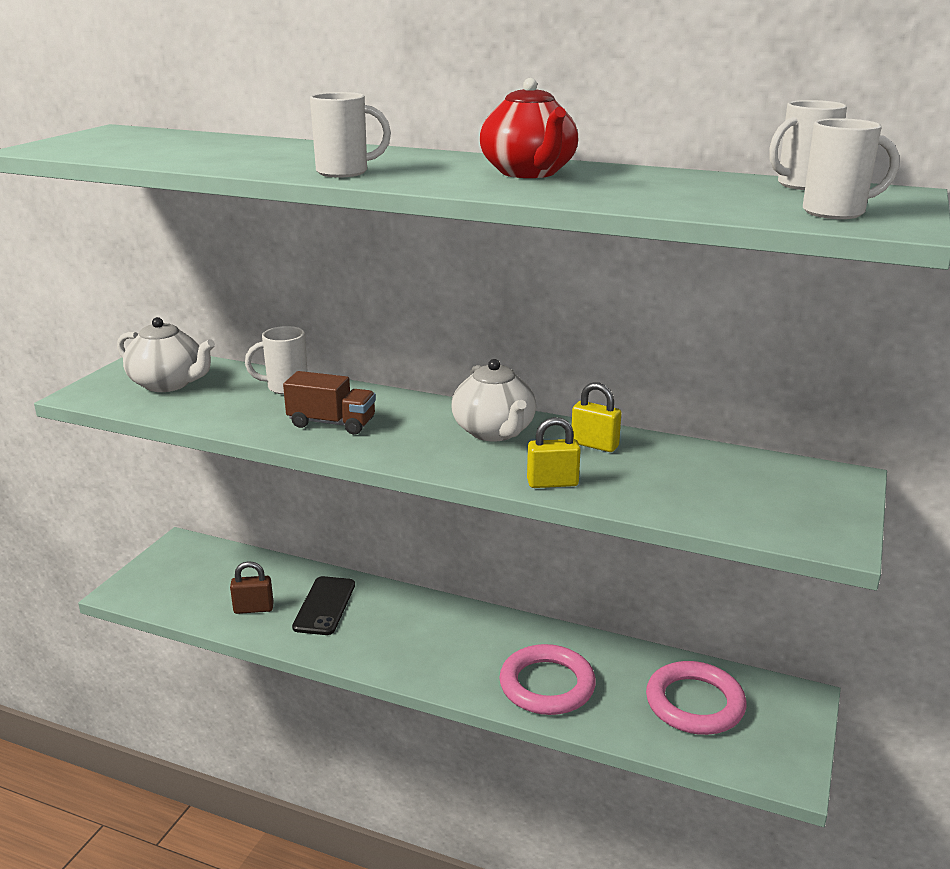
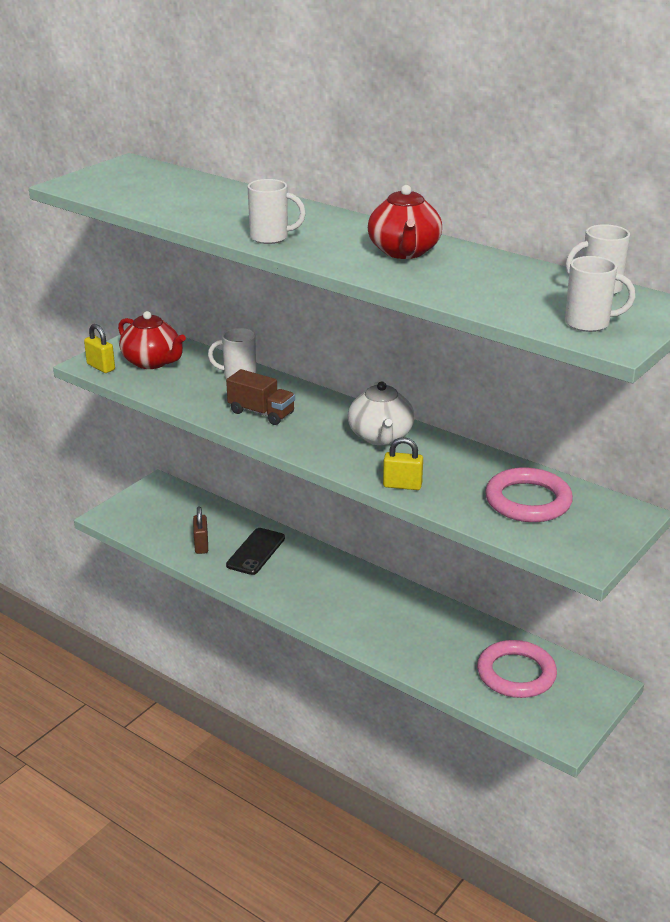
camera: 15 degrees right, 5 degrees up
(168, 384) = (152, 362): white teapot -> red teapot
(253, 609) = (201, 545): brown padlock -> brown padlock turned 75 degrees clockwise
(547, 685) = (405, 640): pink ring -> pink ring (528, 501)
(594, 445) = (452, 458): yellow padlock -> yellow padlock (101, 367)

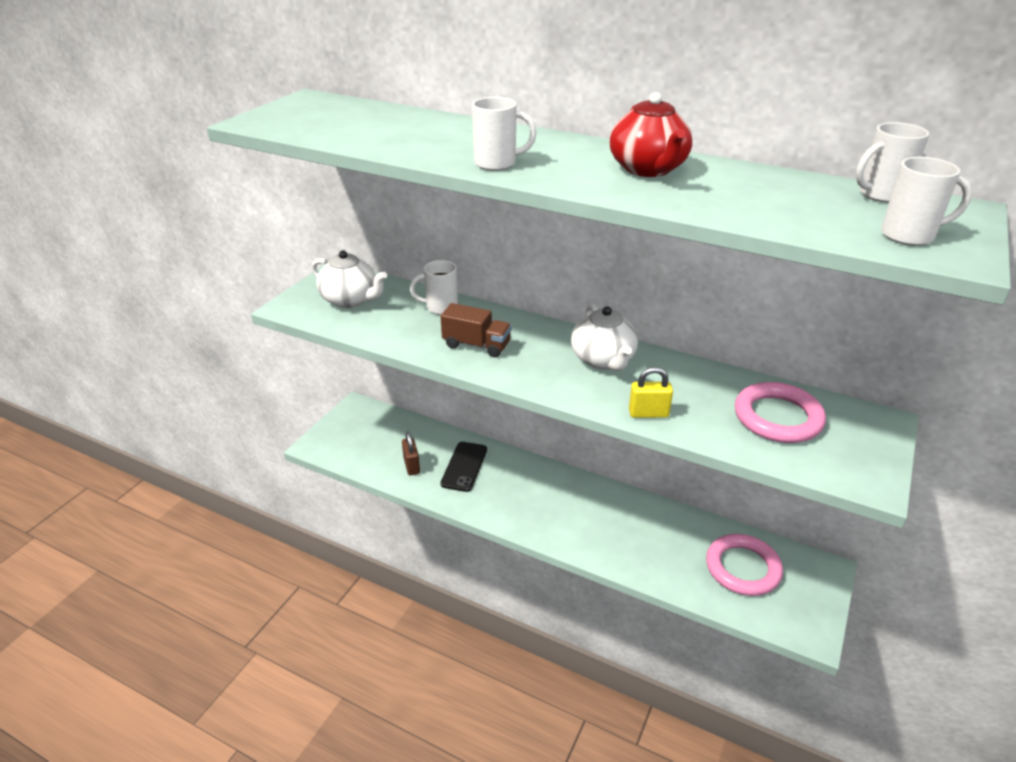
camera: 10 degrees left, 5 degrees up
(101, 367) = (300, 310): yellow padlock -> none
(152, 362) = (350, 300): red teapot -> white teapot

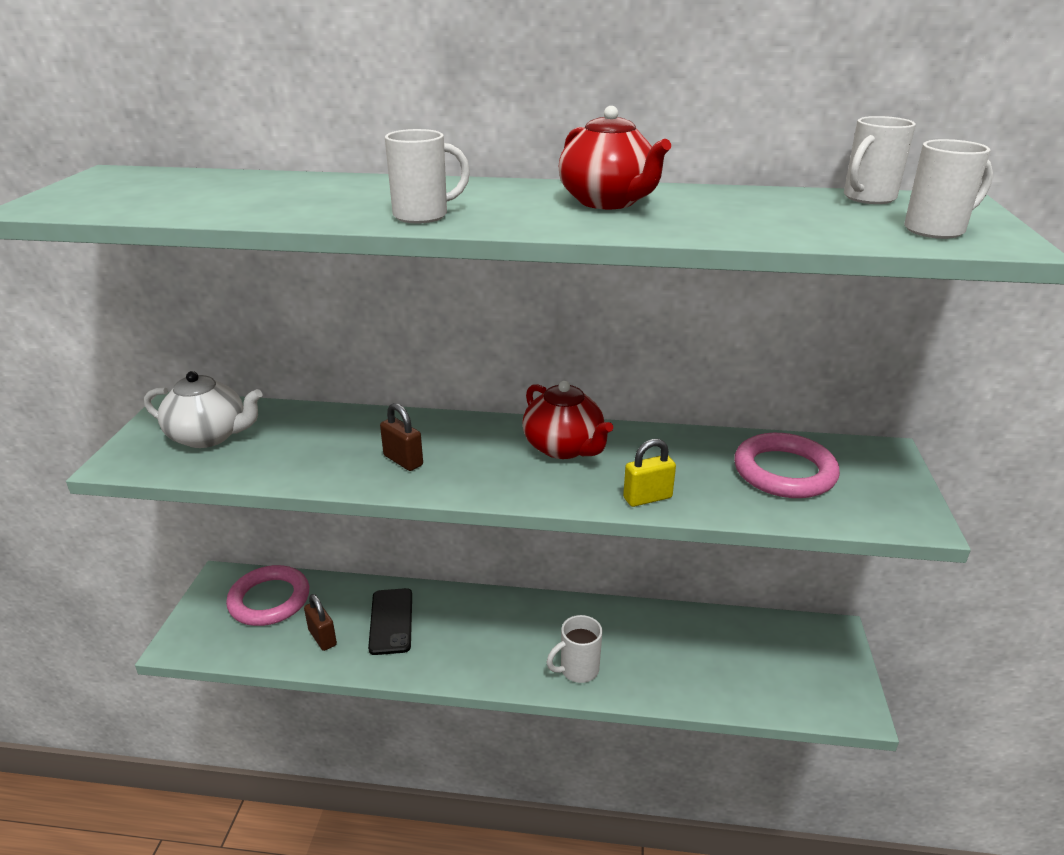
camera: 20 degrees left, 5 degrees down
(440, 307) = (335, 424): white mug -> white mug (578, 670)
(476, 345) = (403, 460): brown truck -> brown padlock
(603, 360) = (564, 447): white teapot -> red teapot
(742, 568) = (754, 656): pink ring -> pink ring (269, 600)

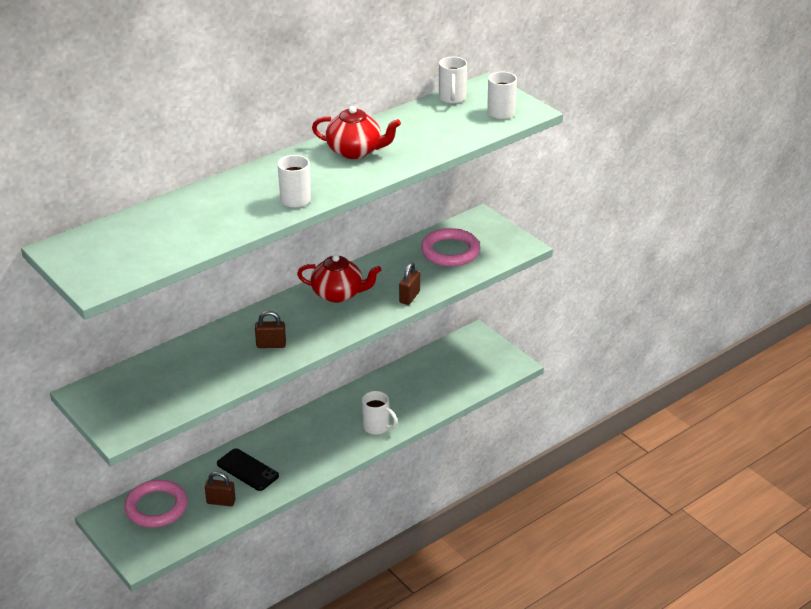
camera: 45 degrees left, 5 degrees up
(209, 436) = (141, 394): white teapot -> none
(578, 670) = (377, 427): white mug -> white mug turned 75 degrees counterclockwise
(647, 498) = (409, 297): yellow padlock -> brown padlock

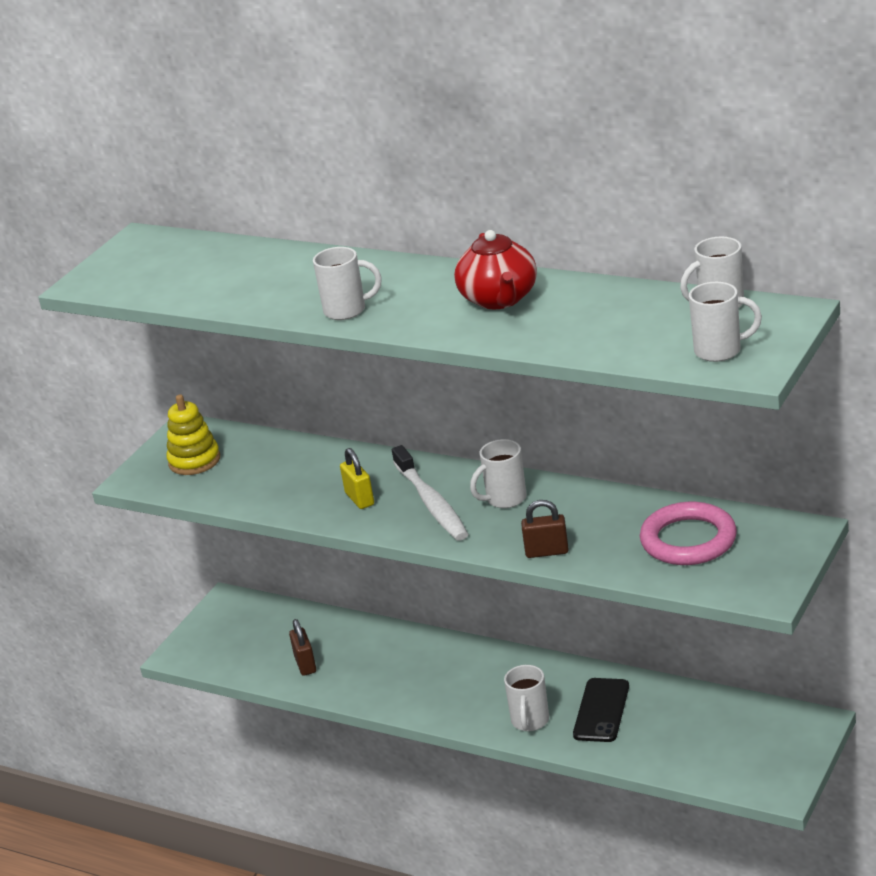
camera: 70 degrees right, 5 degrees down
(131, 400) = (194, 461): none -> yellow stacking toy
(156, 507) = (266, 625): pink ring -> none
(247, 470) = (372, 658): black phone -> black phone (601, 710)
(271, 345) = (359, 499): brown padlock -> yellow padlock
(310, 320) = (431, 503): none -> white toothbrush
(338, 294) = (505, 499): red teapot -> white mug

